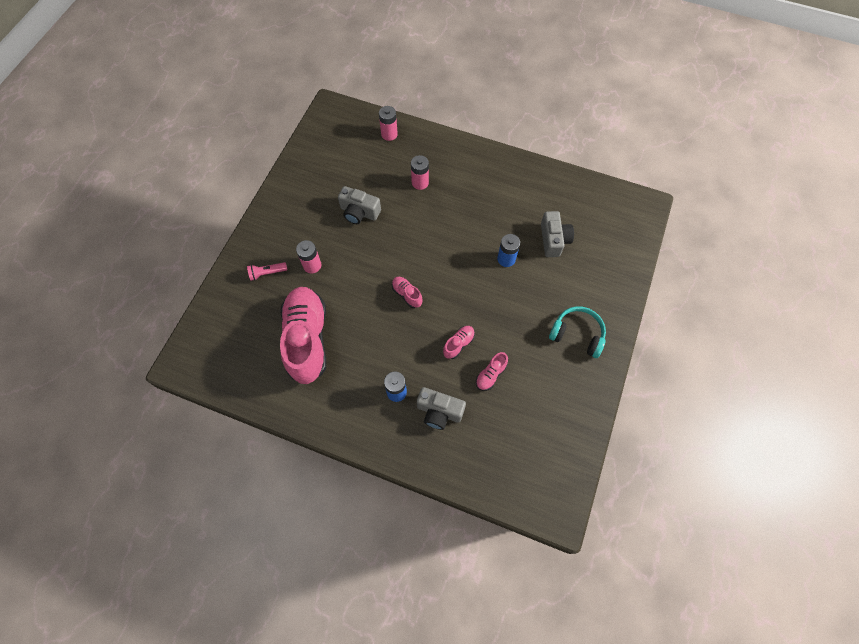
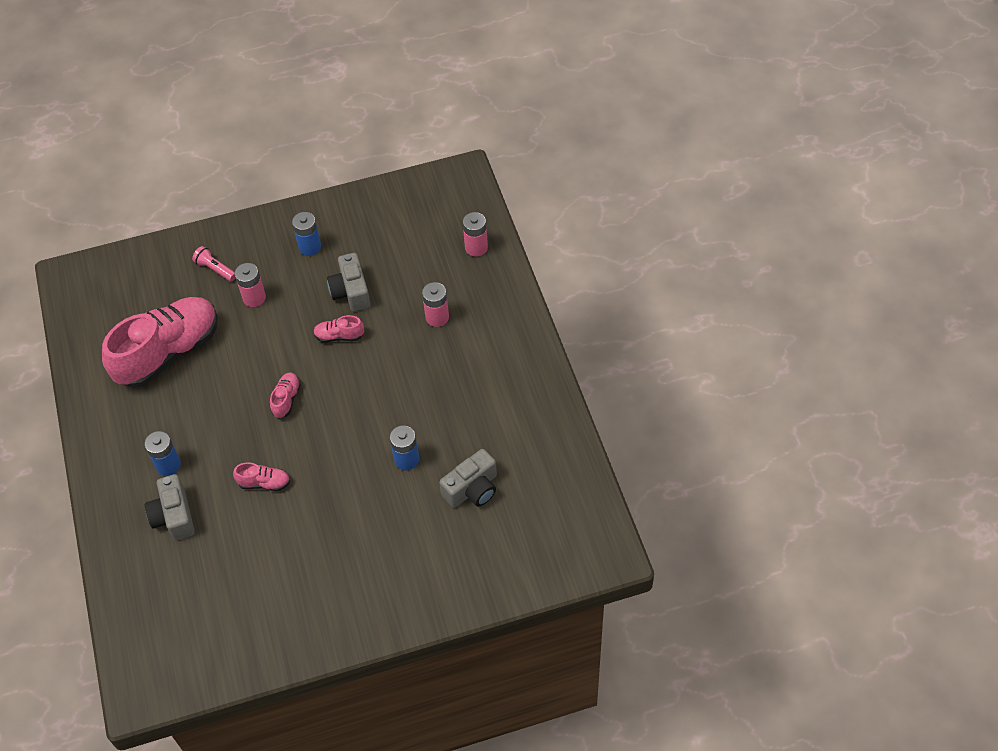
camera: 55 degrees right, 10 degrees down
(303, 212) = (310, 247): none -> blue battery
(490, 375) = (251, 535): pink shoe -> pink shoe (339, 336)
(577, 334) = (365, 587): turquoise headphones -> none

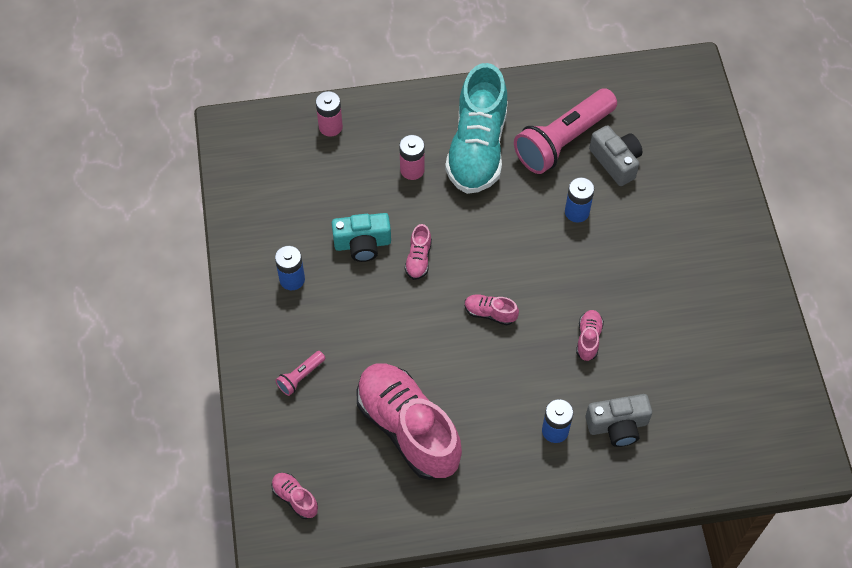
camera: 85 degrees left, 5 degrees up
(105, 284) = (295, 498): none -> pink shoe
(254, 298) = (350, 338): pink battery -> none
(351, 292) = (362, 244): grey camera -> turquoise camera
(470, 366) = (477, 148): none -> turquoise shoe
(491, 439) = (563, 141): none -> pink flashlight

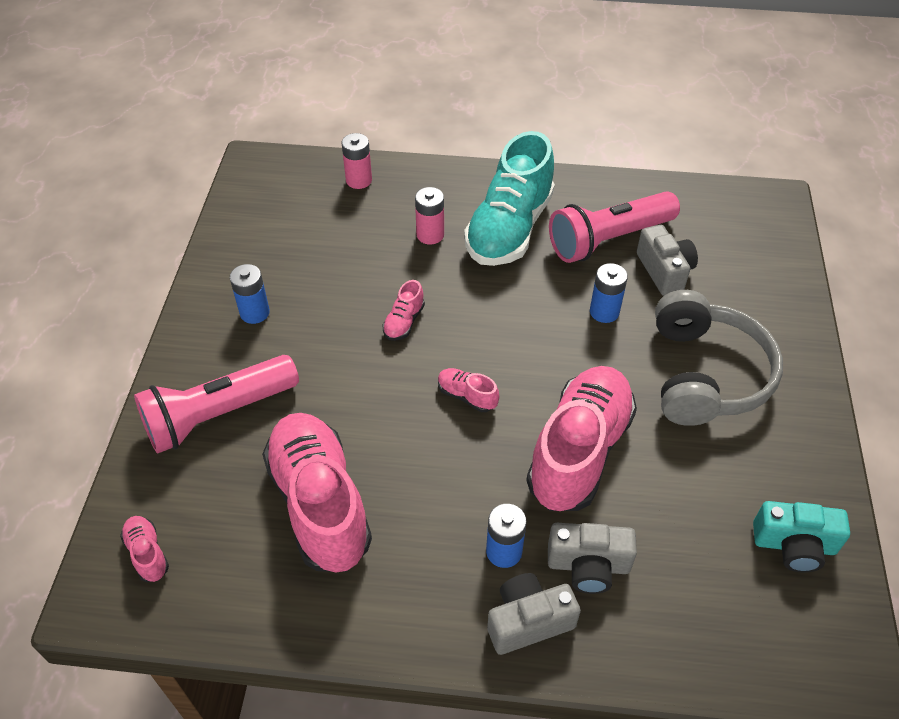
camera: 15 degrees right, 10 degrees down
(300, 377) = (218, 415): pink flashlight -> pink flashlight, size x2.32
(362, 244) = (347, 294): turquoise camera -> turquoise camera (794, 545)
(586, 476) = (528, 621): none -> grey camera
(588, 339) = (579, 451): pink shoe -> pink shoe, size x2.43
(668, 250) = (705, 374): none -> grey headphones

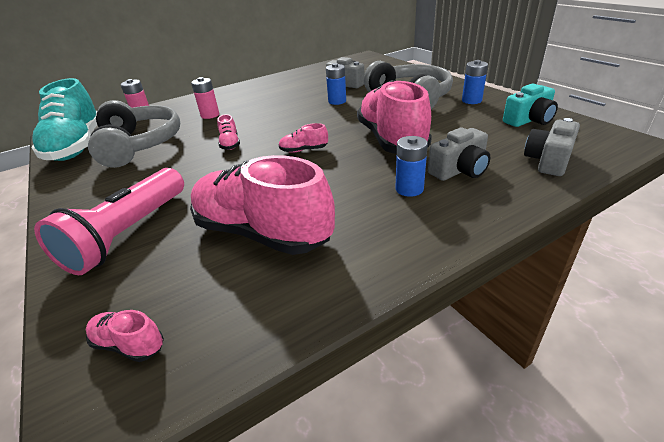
camera: 35 degrees left, 15 degrees down
(254, 312) = (115, 181): blue battery -> blue battery (471, 100)
(315, 253) = (139, 145): none -> grey headphones
(509, 229) = (253, 99): turquoise shoe -> turquoise shoe (77, 146)
(528, 621) = (466, 206): grey camera -> grey camera (548, 161)
(608, 240) = (309, 85): pink flashlight -> none

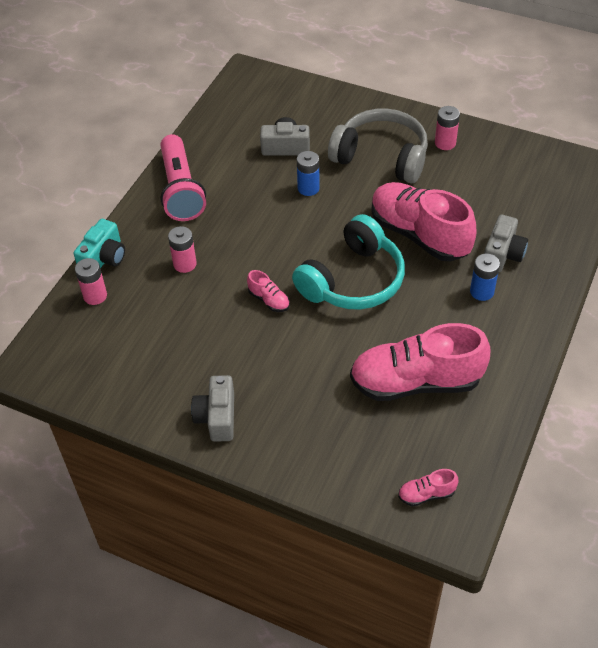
camera: 35 degrees left, 15 degrees up
(77, 146) = (92, 373): turquoise shoe -> none
(128, 234) = (314, 433): pink flashlight -> pink flashlight (181, 190)
(139, 145) = (167, 341): grey headphones -> none
(303, 150) = (353, 280): pink shoe -> turquoise headphones
(471, 100) = (445, 143): blue battery -> pink battery
(529, 120) = (514, 162): turquoise camera -> turquoise camera (104, 258)
(548, 161) = (557, 216): grey camera -> grey camera (217, 417)

